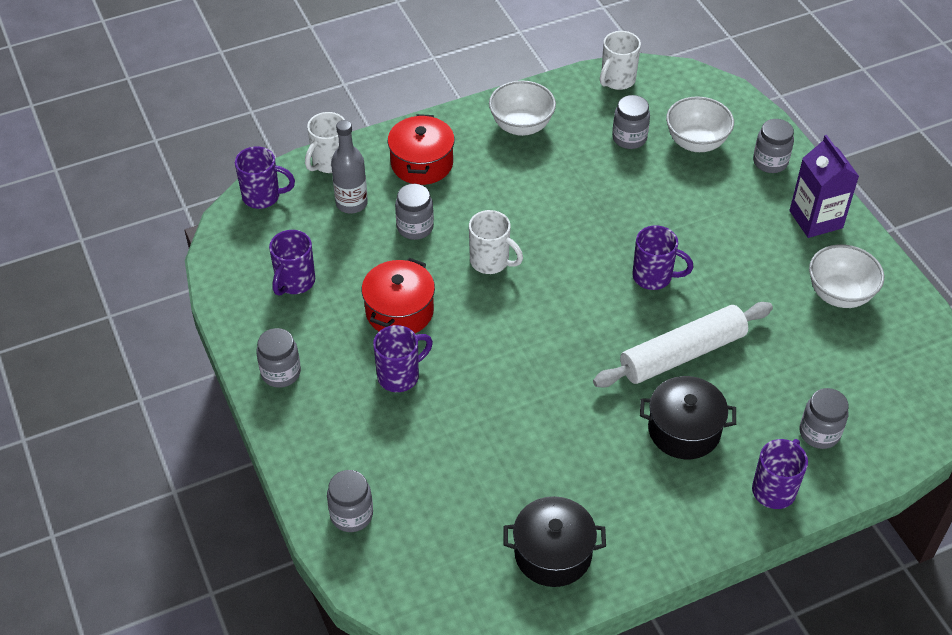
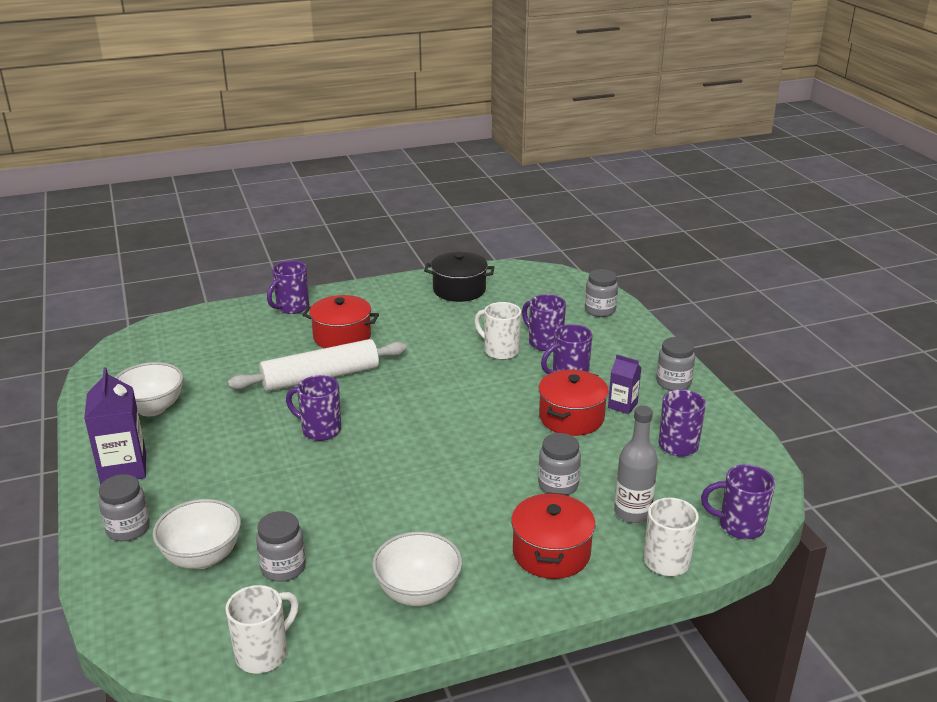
camera: 175 degrees left, 20 degrees down
(343, 332) = (622, 405): none -> purple carton
(428, 437) = (544, 342): none -> purple mug
(491, 262) = (479, 450): white mug -> white mug (500, 351)
(684, 430) = (342, 337): black pot -> red pot
(819, 433) = (239, 331): grey jar -> none

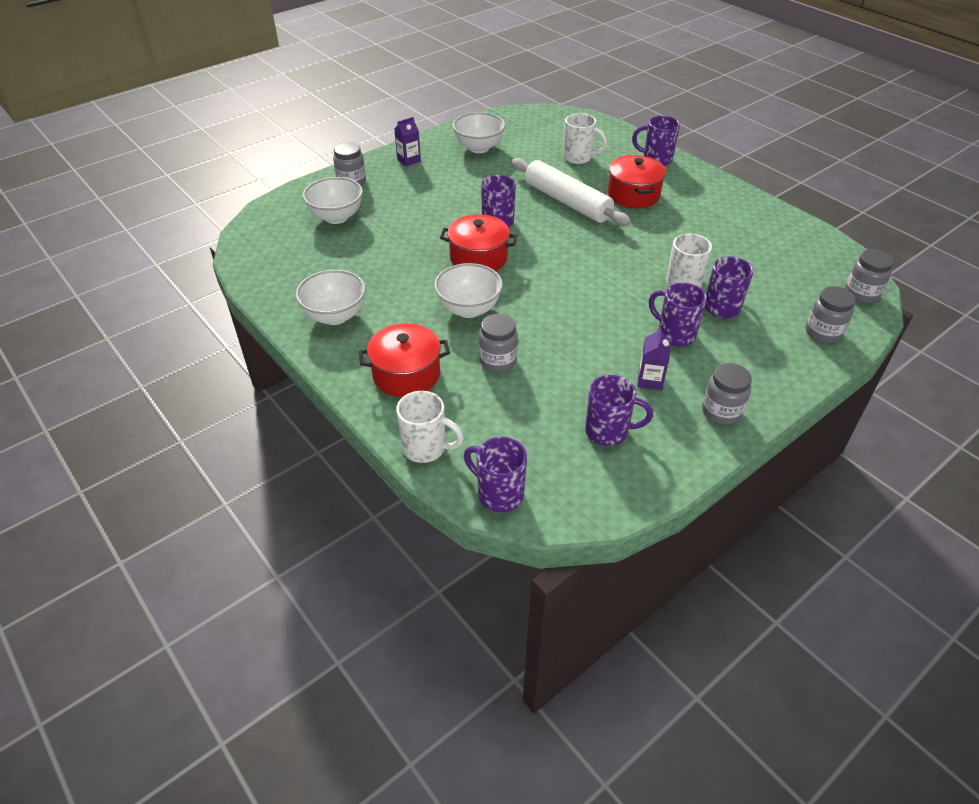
camera: 70 degrees right, 15 degrees up
(123, 468) = (409, 160): purple carton -> purple carton, size x0.58
(263, 653) = (258, 267): white mug -> white mug (579, 158)
(283, 568) = (338, 251): grey jar -> grey jar (861, 294)
(459, 290) = (771, 234): black pot -> none
(465, 485) = (469, 309): none -> white bowl
(571, 417) = (605, 349): red pot -> red pot (478, 258)
(632, 513) = (482, 414): grey bottle -> none
(739, 526) = (498, 494): purple mug -> purple mug turned 45 degrees counterclockwise

